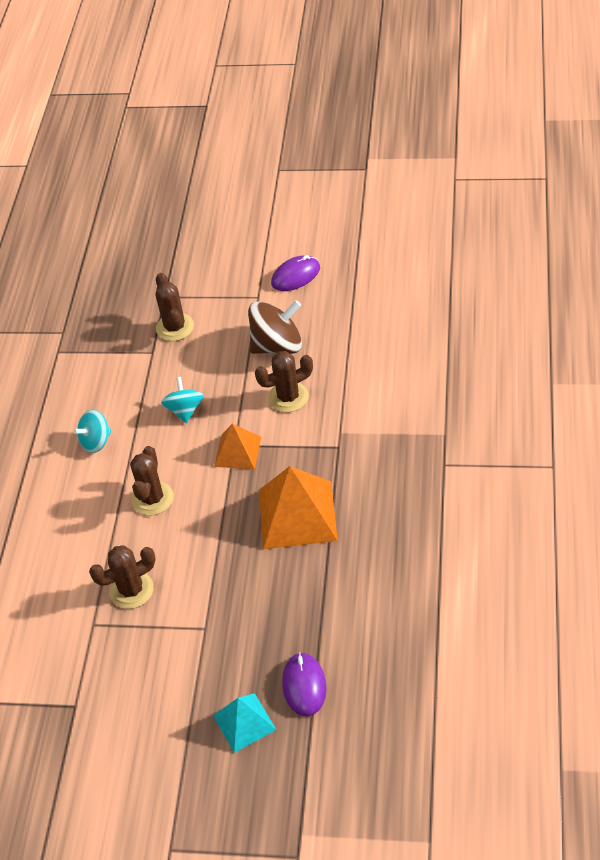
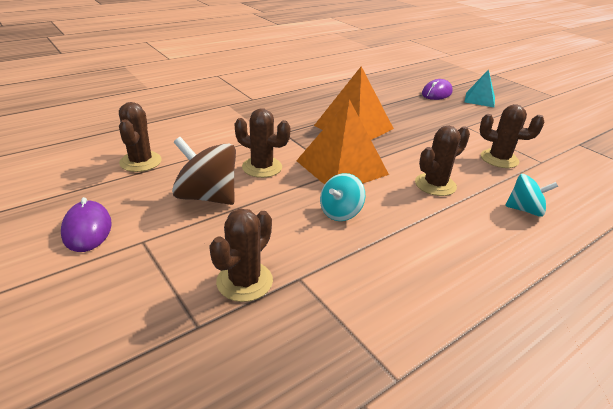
camera: 140 degrees left, 15 degrees down
(96, 442) = (444, 247): turquoise spinning top -> turquoise spinning top (525, 210)
(238, 451) = (341, 167): orange pyramid -> orange pyramid, size x1.72
(296, 276) = (87, 229): purple mouse -> purple mouse turned 60 degrees clockwise
(367, 325) = (140, 162): none -> brown cactus

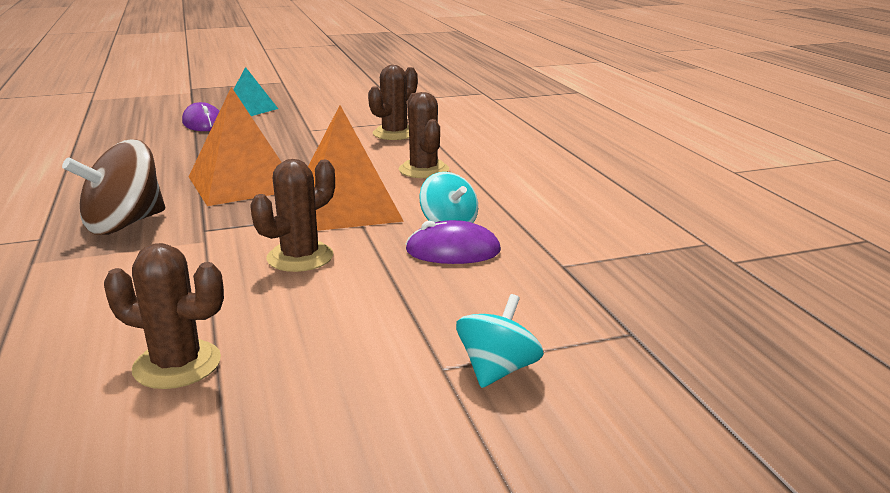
camera: 70 degrees left, 10 degrees down
(87, 229) = (380, 424): purple mouse -> purple mouse (453, 251)
(207, 197) = (352, 306): brown spinning top -> brown spinning top (124, 224)
(244, 281) = (560, 297): brown cactus -> none
(525, 210) = (492, 146): turquoise spinning top -> turquoise spinning top (497, 370)

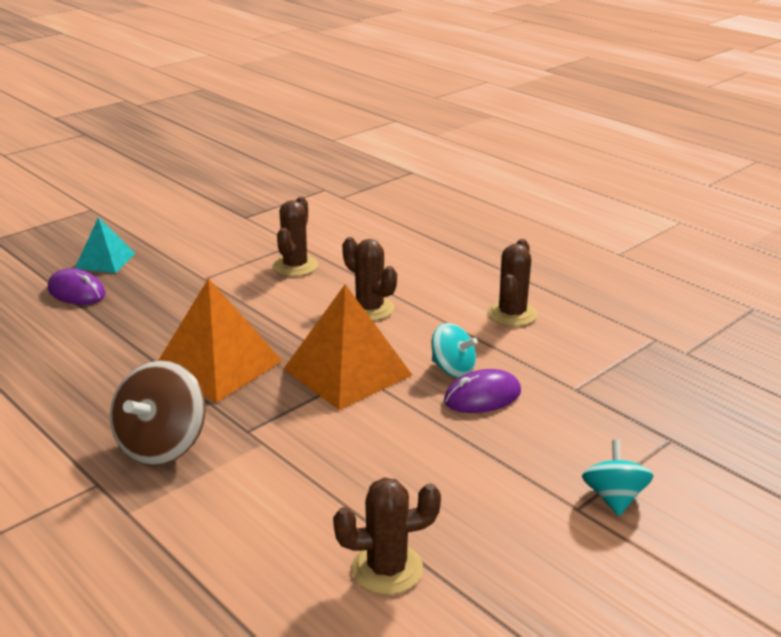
camera: 25 degrees left, 5 degrees up
(300, 257) = (367, 437): brown cactus -> brown cactus (512, 314)

